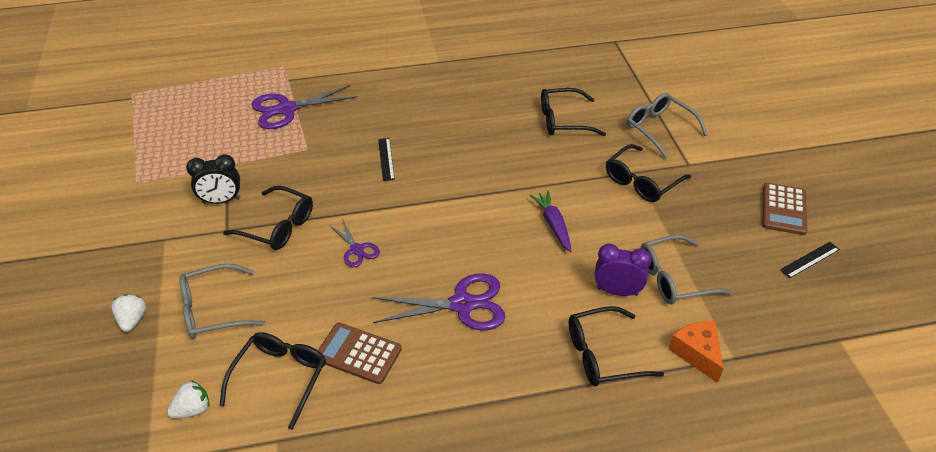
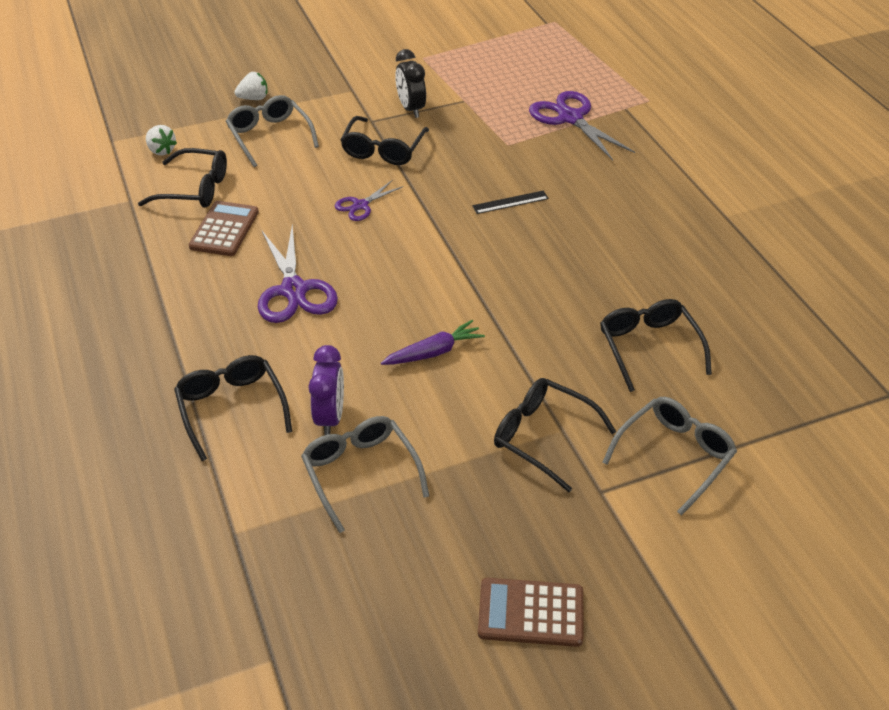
camera: 80 degrees right, 0 degrees up
(697, 353) = (238, 495): orange cheese -> none
(809, 259) = (424, 638): black ruler -> none

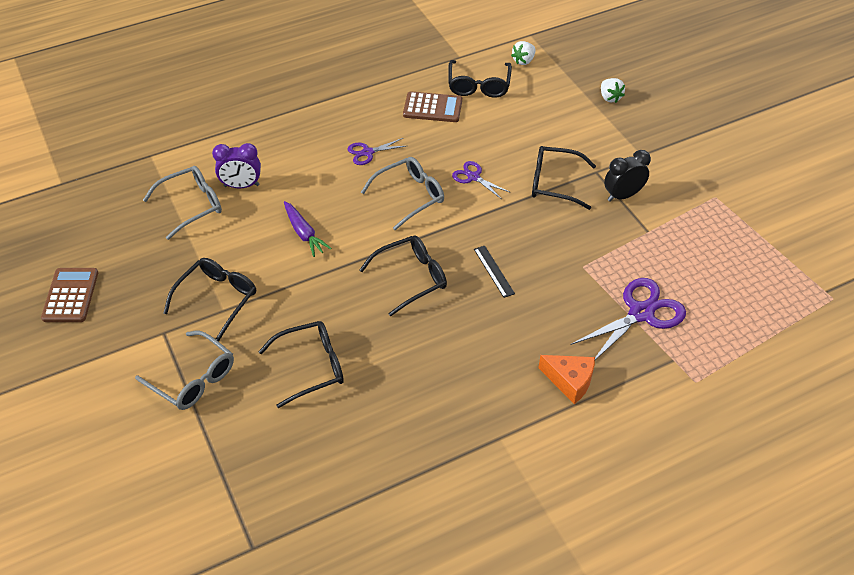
camera: 85 degrees right, 5 degrees up
(231, 408) = (251, 139): black glasses -> black glasses (411, 278)
(269, 136) = (557, 114): grey glasses -> grey glasses (410, 196)
(294, 290) = (367, 152): purple scissors -> purple scissors, size x0.55
(654, 168) = (570, 381): none -> orange cheese

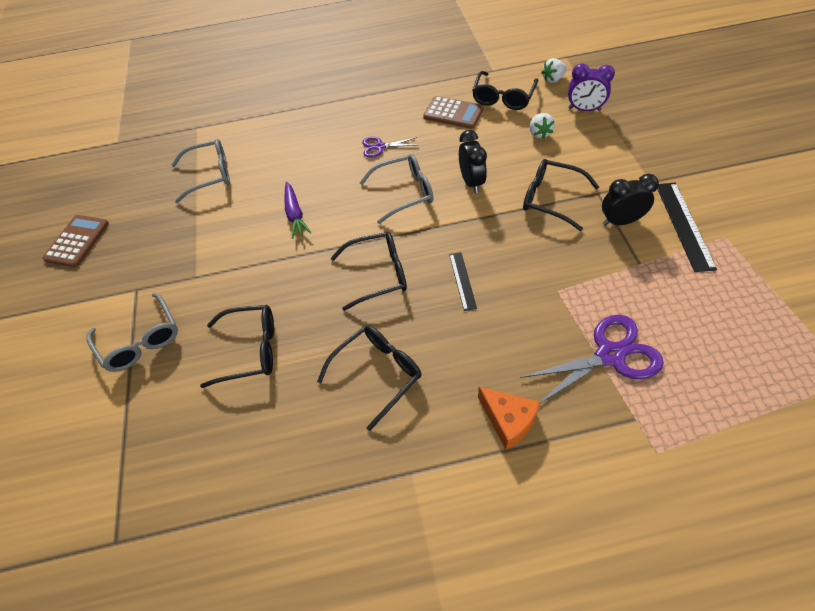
camera: 20 degrees right, 5 degrees up
(217, 299) = (195, 265): black glasses -> black glasses (378, 373)
(241, 185) = (258, 163): purple clock -> purple clock (584, 109)
(473, 177) = (471, 182): purple scissors -> black clock
(610, 97) = (631, 121): white strawberry -> white strawberry (539, 133)
(678, 191) = (684, 225): none -> black ruler

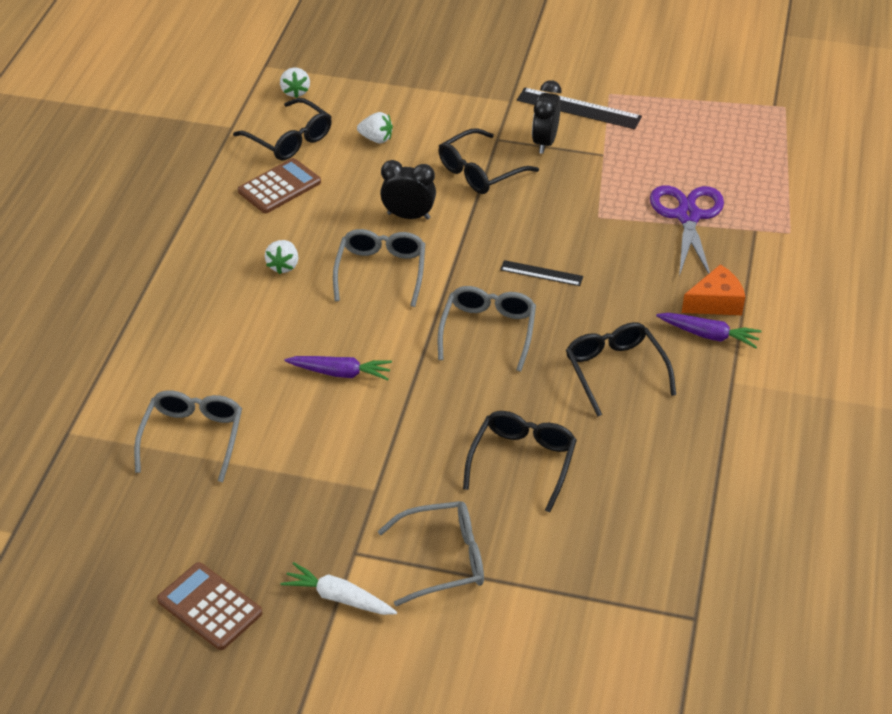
camera: 70 degrees left, 10 degrees down
(95, 298) = (339, 597): none -> white carrot
(378, 274) = (488, 331): black glasses -> grey glasses
(380, 147) = (283, 266): purple scissors -> white strawberry
(461, 430) = (709, 335): none -> purple carrot
(584, 109) = (368, 93): purple clock -> none

